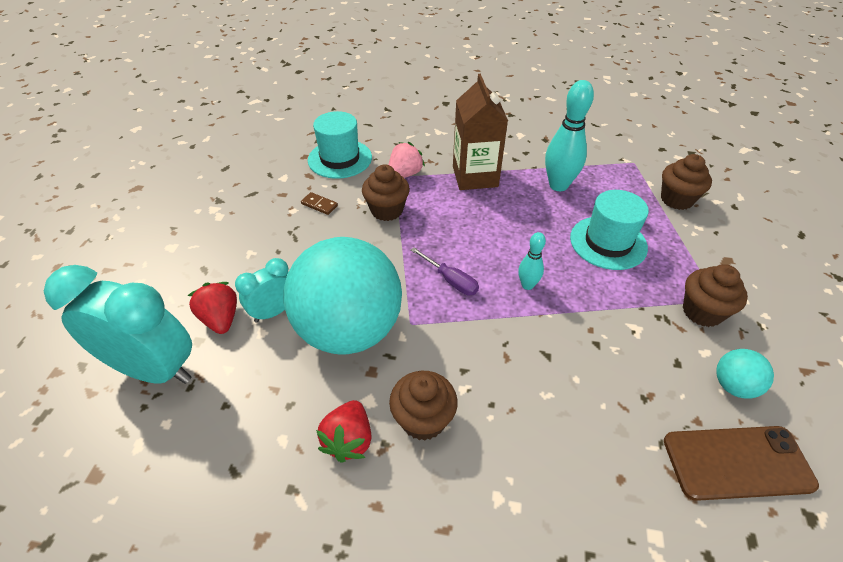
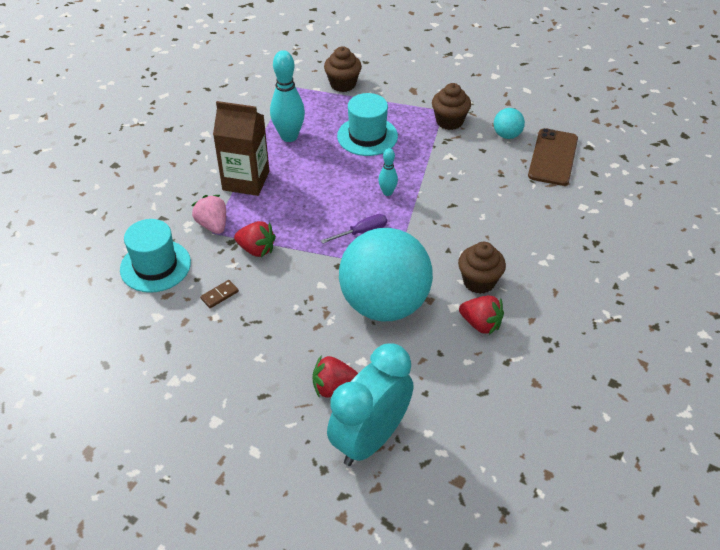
camera: 70 degrees left, 0 degrees up
(274, 312) = (343, 349): turquoise clock -> none
(387, 210) = (256, 249): brown cupcake -> red strawberry

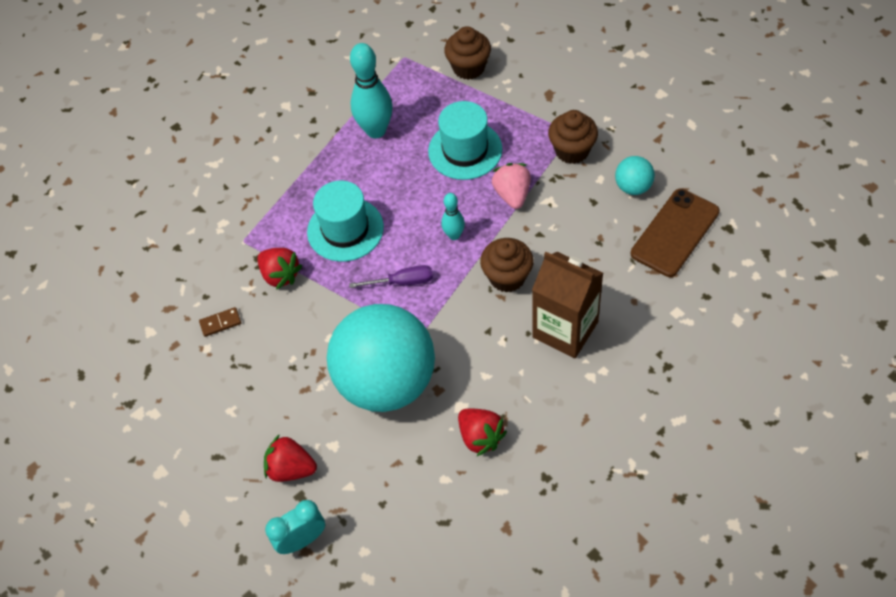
camera: 25 degrees right, 10 degrees up
(155, 266) = (170, 269): turquoise hat -> turquoise hat (345, 229)
(213, 225) = (247, 231): pink strawberry -> pink strawberry (512, 194)
(246, 180) = (305, 180): brown carton -> brown carton (565, 329)
(370, 439) = (302, 540): turquoise clock -> turquoise clock, size x0.53
(479, 281) = (504, 382): brown cupcake -> brown cupcake (507, 277)

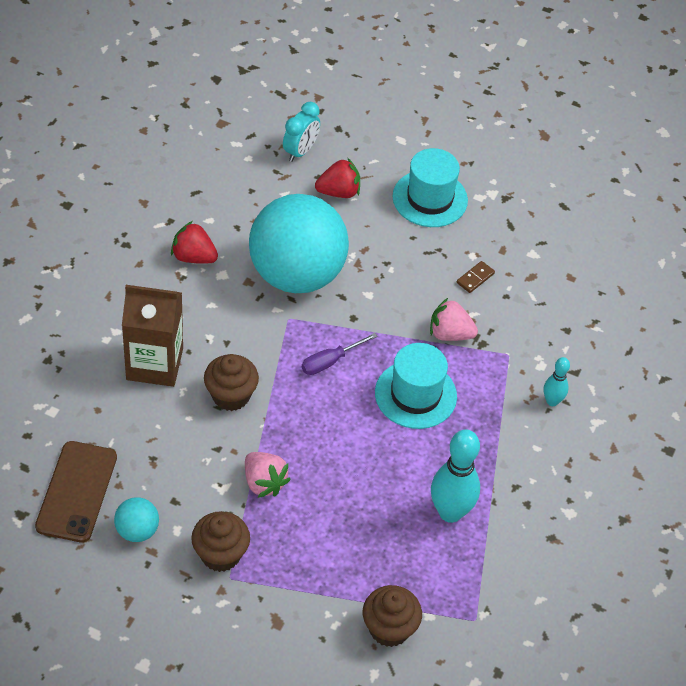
camera: 145 degrees right, 5 degrees down
(280, 275) = (450, 334): red strawberry -> pink strawberry
(454, 235) = (303, 421): turquoise bowling pin -> turquoise bowling pin (552, 401)
(465, 150) = (339, 518): turquoise hat -> turquoise hat (430, 198)

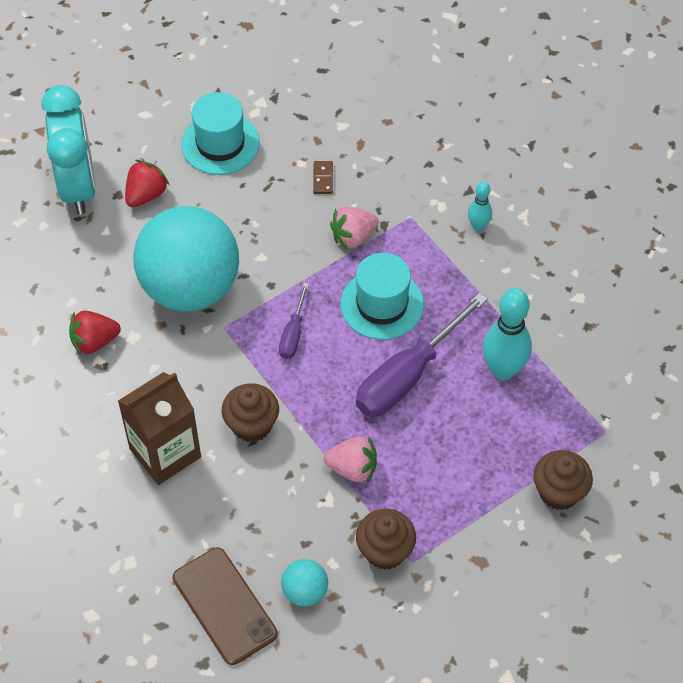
camera: 40 degrees left, 5 degrees up
(300, 151) = (78, 186): turquoise clock -> turquoise clock, size x1.89
(376, 456) = (407, 376): none -> purple screwdriver

